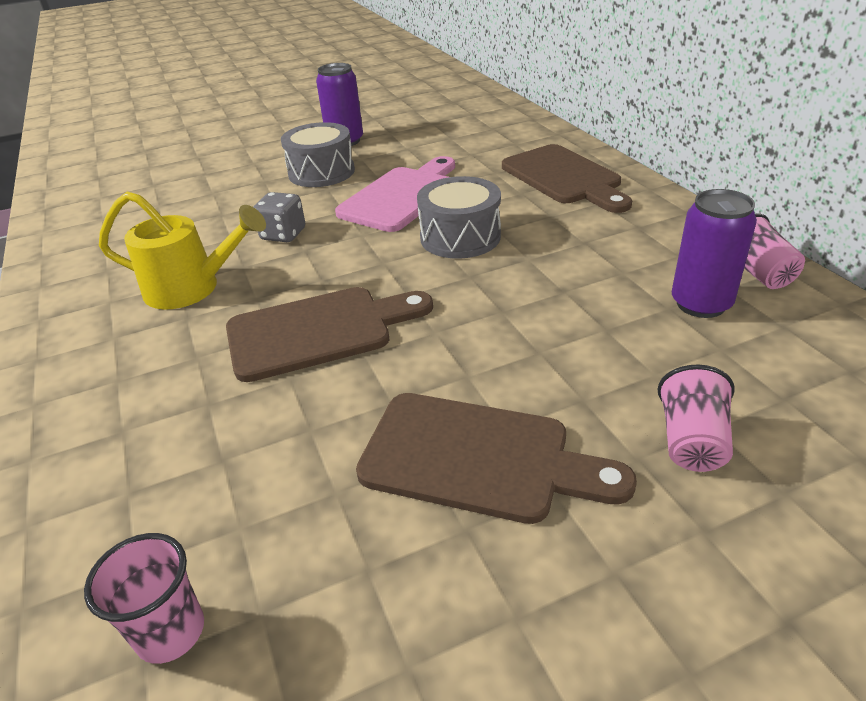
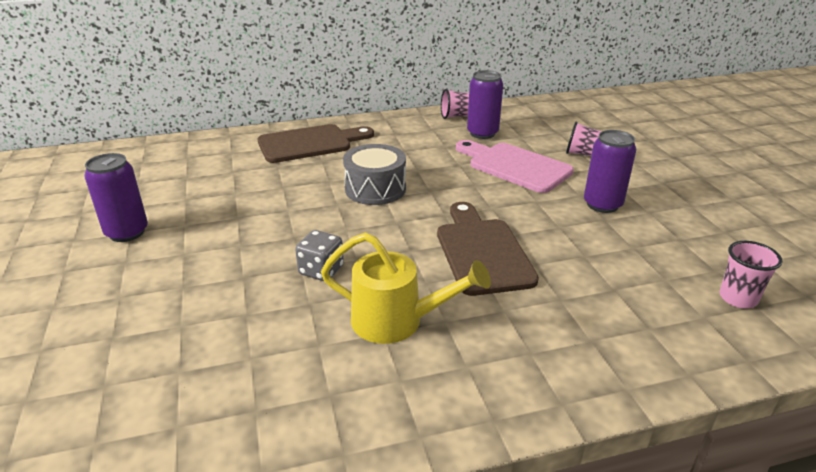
camera: 85 degrees left, 5 degrees down
(192, 288) = (398, 321): yellow watering can -> yellow watering can turned 90 degrees clockwise
(321, 172) = (197, 248): grey drum -> none
(401, 196) = (289, 208): pink cutting board -> pink cutting board (514, 166)
(478, 457) = (602, 204): brown cutting board -> purple can

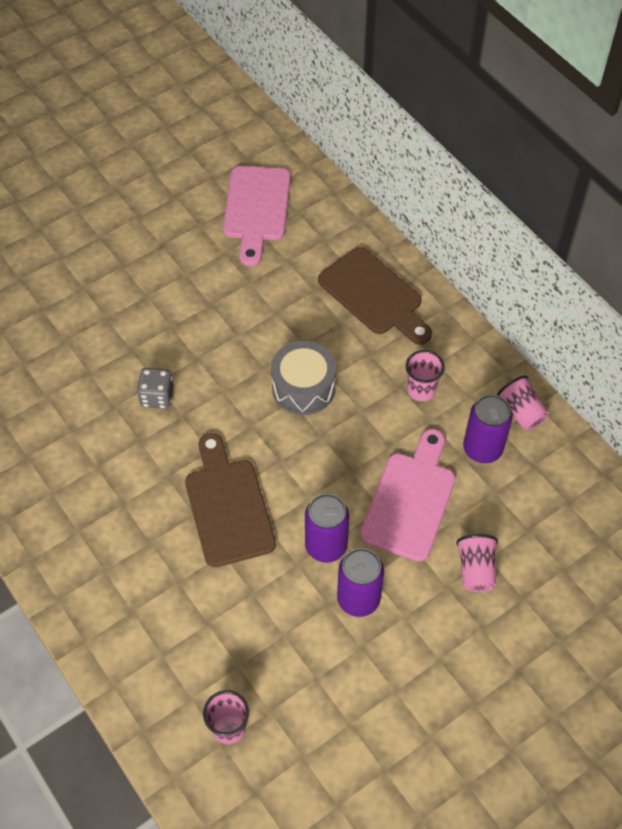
camera: 70 degrees right, 25 degrees up
(127, 232) = (160, 243): purple can -> purple can (326, 546)
(158, 174) = (257, 209): none -> pink cutting board
(398, 321) = (112, 471): yellow watering can -> none
(415, 143) = (421, 390): none -> pink cup
(481, 252) = (227, 506): brown cutting board -> brown cutting board turned 75 degrees counterclockwise

